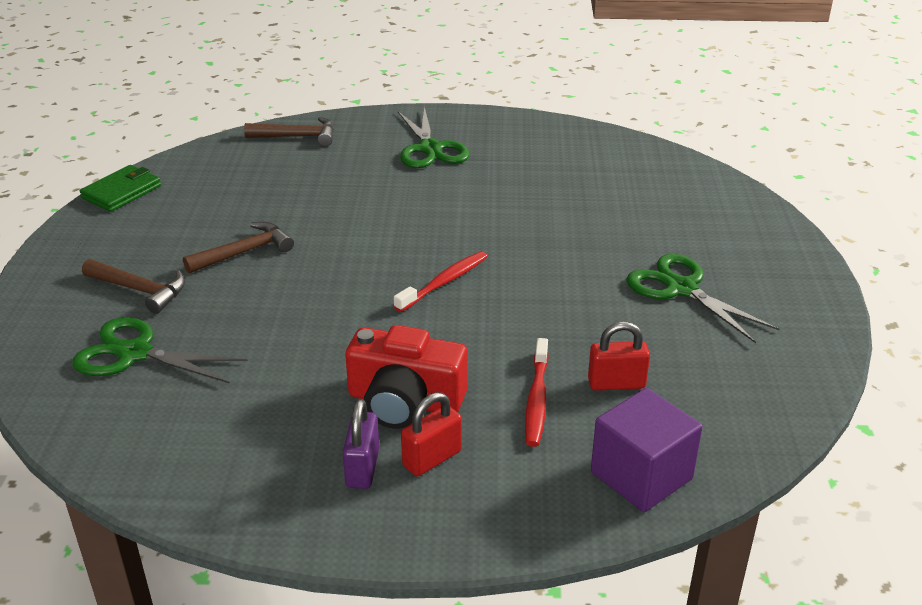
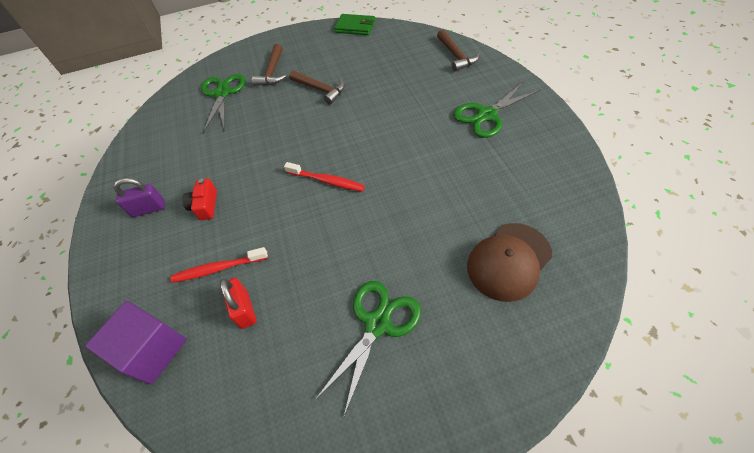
camera: 75 degrees right, 20 degrees up
(405, 401) = (205, 205): red camera -> red camera, size x0.55
(432, 458) = (158, 235): red padlock -> none
(644, 195) = (509, 261): none -> brown cap

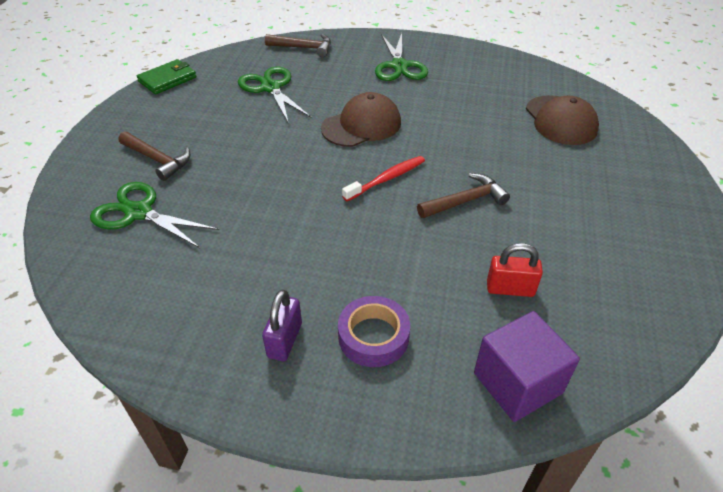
camera: 65 degrees left, 10 degrees down
(167, 249) = (373, 336): none -> purple tape
(205, 205) = (332, 282): red camera -> none
(218, 268) = (440, 295): red toothbrush -> none
(320, 89) = (242, 137): brown hammer -> brown hammer (465, 201)
(377, 324) = (579, 207): green scissors -> green scissors (271, 88)
(382, 136) = (361, 125): none -> brown cap

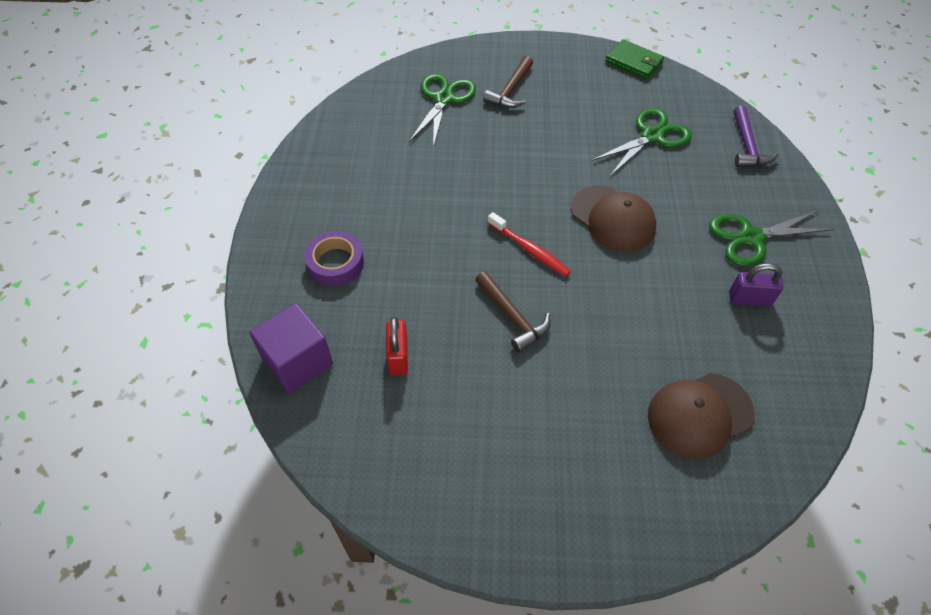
camera: 80 degrees right, 10 degrees up
(285, 340) = (327, 211): purple padlock -> purple padlock (749, 299)
(304, 48) = (747, 146): brown hammer -> purple hammer

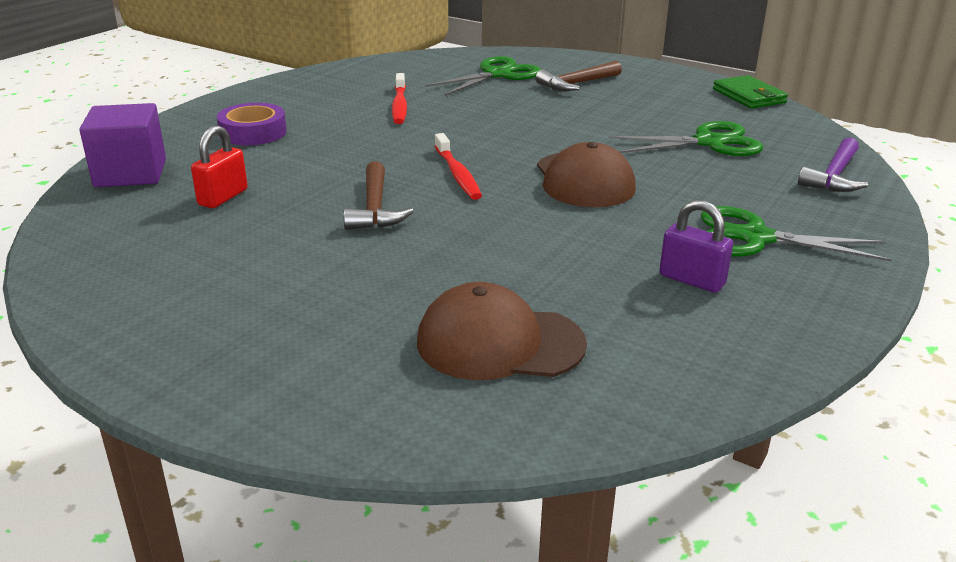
camera: 30 degrees right, 25 degrees down
(410, 175) = (399, 105): none -> red toothbrush

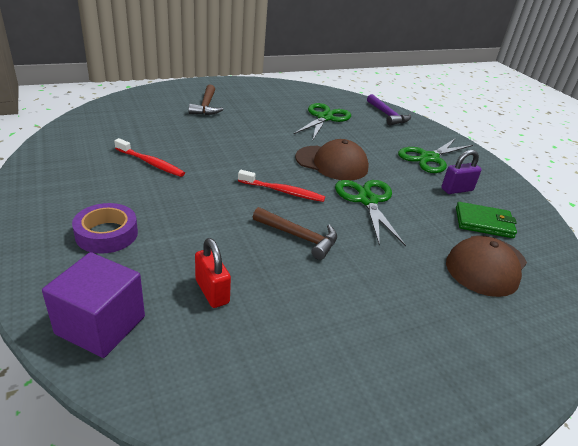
camera: 60 degrees left, 5 degrees up
(497, 74) = (154, 116): green scissors -> green scissors (367, 201)
(749, 96) = (285, 85): green wallet -> green wallet (484, 223)

